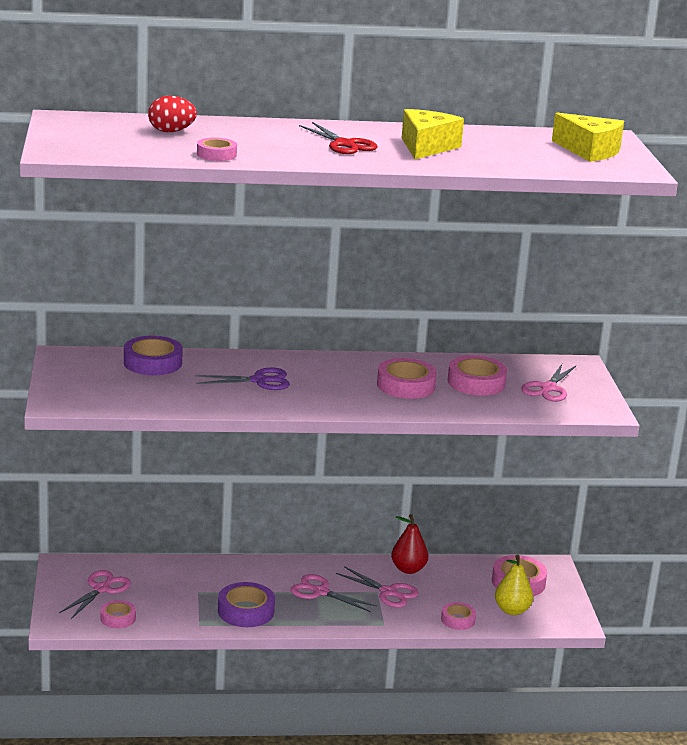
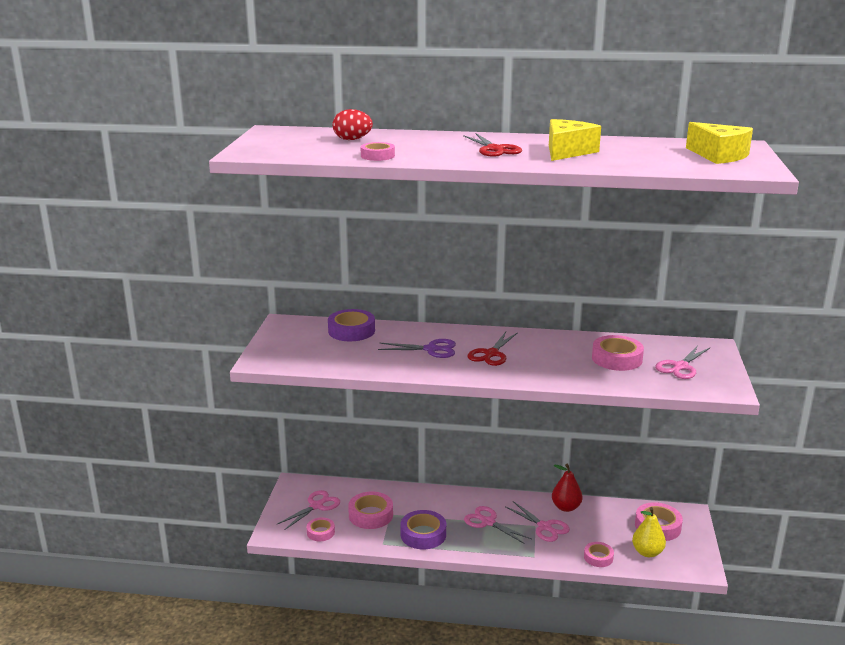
camera: 15 degrees right, 0 degrees up
(332, 383) = (491, 354): none -> red scissors
(406, 385) = (554, 358): pink tape -> pink tape (371, 515)

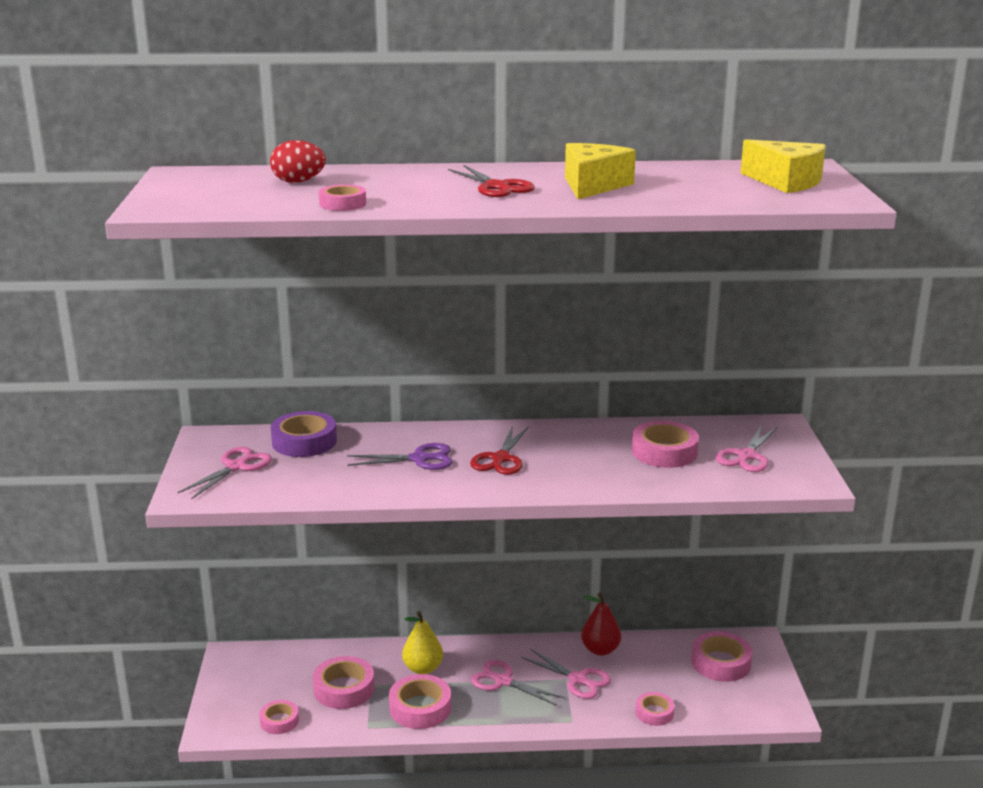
camera: 10 degrees left, 0 degrees up
(317, 506) = (267, 684): pink scissors -> pink scissors (236, 467)
(423, 534) = (420, 708): purple tape -> pink tape
(647, 552) = (714, 699): yellow pear -> yellow pear (423, 668)

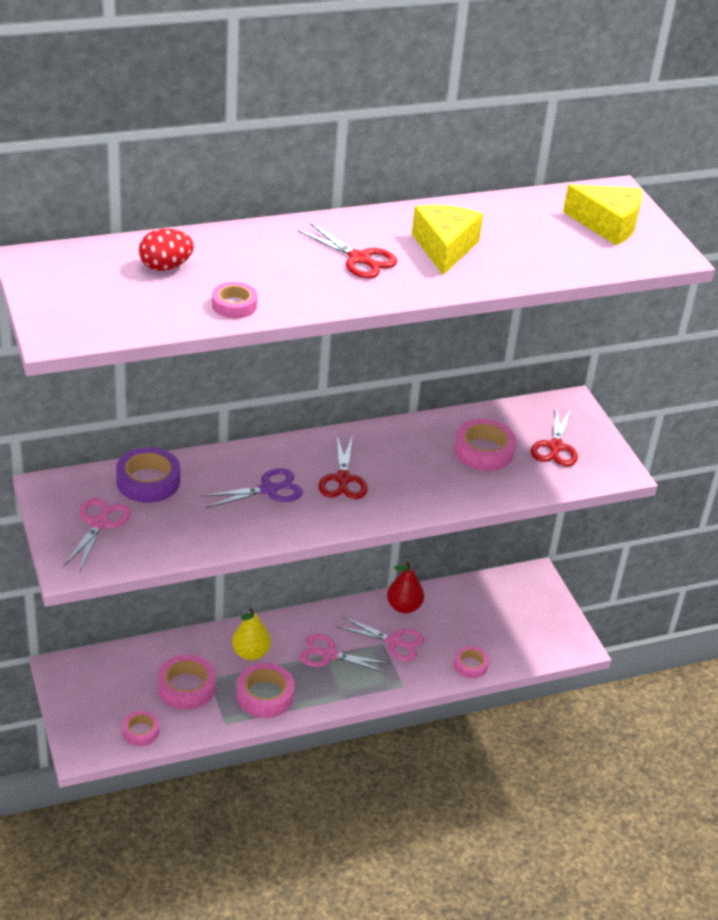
camera: 20 degrees left, 15 degrees up
(721, 663) = (512, 604): pink tape -> none
(746, 456) = (555, 447): pink scissors -> red scissors

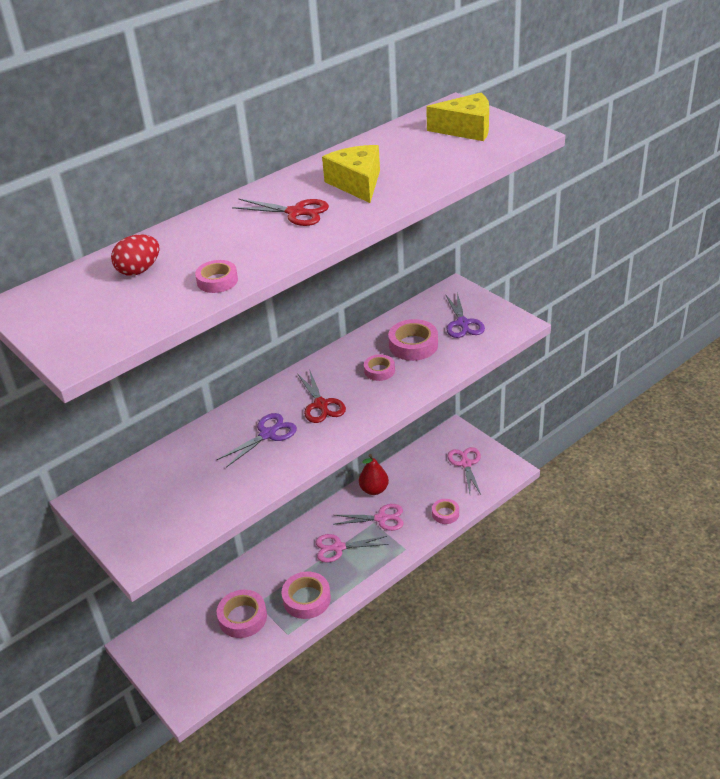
camera: 15 degrees left, 0 degrees up
(99, 523) = (144, 513): pink scissors -> pink scissors (466, 463)
(140, 731) = (224, 668): pink tape -> pink tape (379, 371)
(148, 481) = (167, 464): purple tape -> none
(250, 653) = (279, 570): yellow pear -> none
(555, 447) = (463, 323): red scissors -> purple scissors

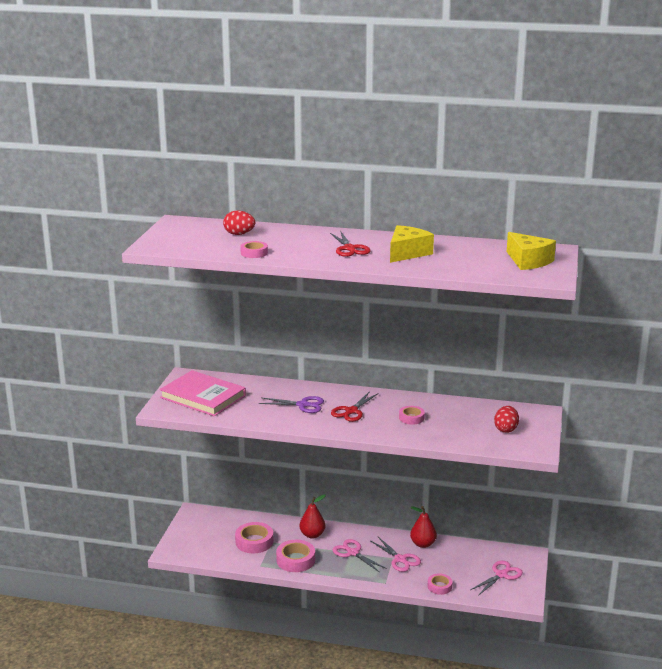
camera: 50 degrees right, 15 degrees down
(154, 508) = (203, 397): none -> pink book
(279, 563) = (312, 535): none -> red pear
(413, 345) = (455, 420): pink tape -> none
(463, 323) = (506, 429): purple scissors -> red egg

